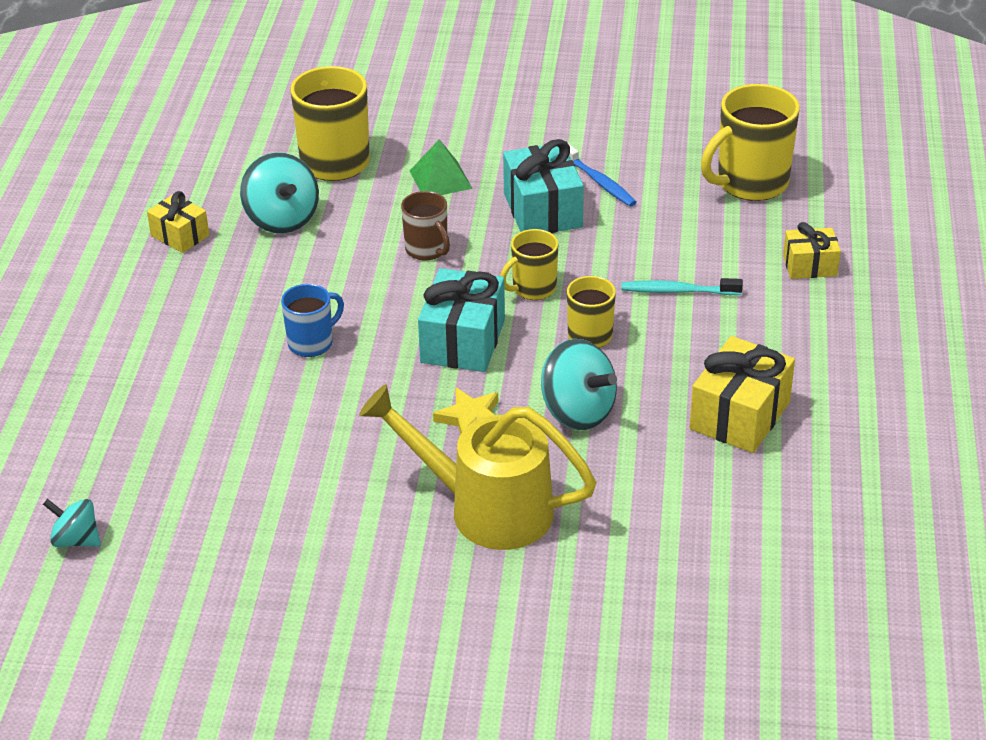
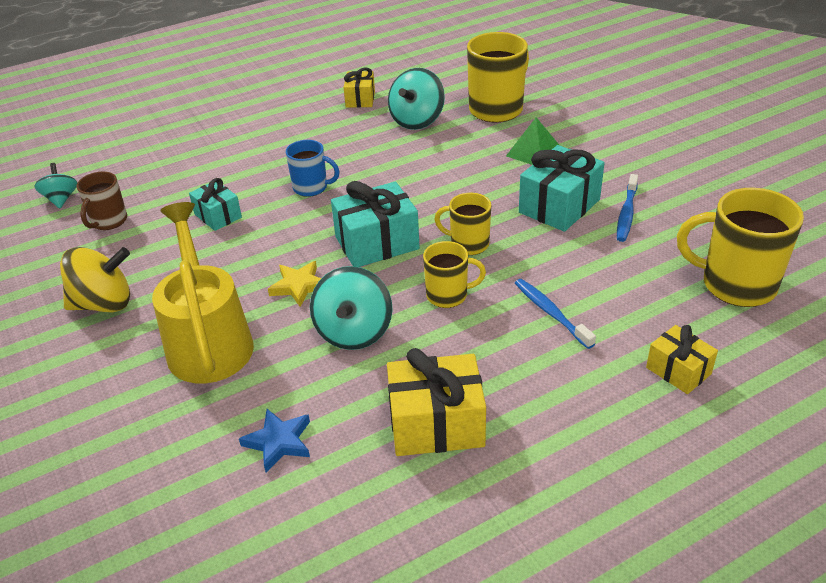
camera: 55 degrees right, 0 degrees up
(278, 428) = (218, 216): none -> turquoise gift
(339, 564) = (104, 304): none -> yellow spinning top
(427, 250) = (454, 183): brown mug -> brown mug (108, 221)
(671, 513) = (279, 442): none -> blue star
(678, 291) = (551, 313): turquoise toothbrush -> blue toothbrush

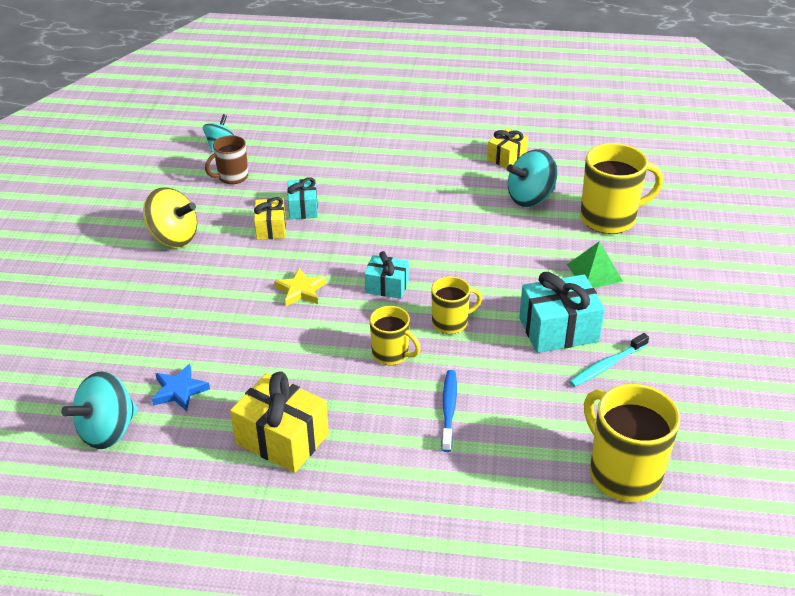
camera: 35 degrees right, 0 degrees up
(208, 341) = (207, 298): yellow watering can -> none
(311, 188) = (388, 218): blue mug -> none
(354, 332) = (300, 344): turquoise spinning top -> turquoise spinning top (108, 431)
(377, 243) = (387, 286): turquoise gift -> turquoise gift, size x0.60
(468, 244) = (451, 323): yellow mug -> yellow mug turned 105 degrees clockwise
(626, 213) = (607, 365): blue toothbrush -> turquoise toothbrush
(678, 370) = (490, 507): yellow gift -> yellow gift (271, 228)

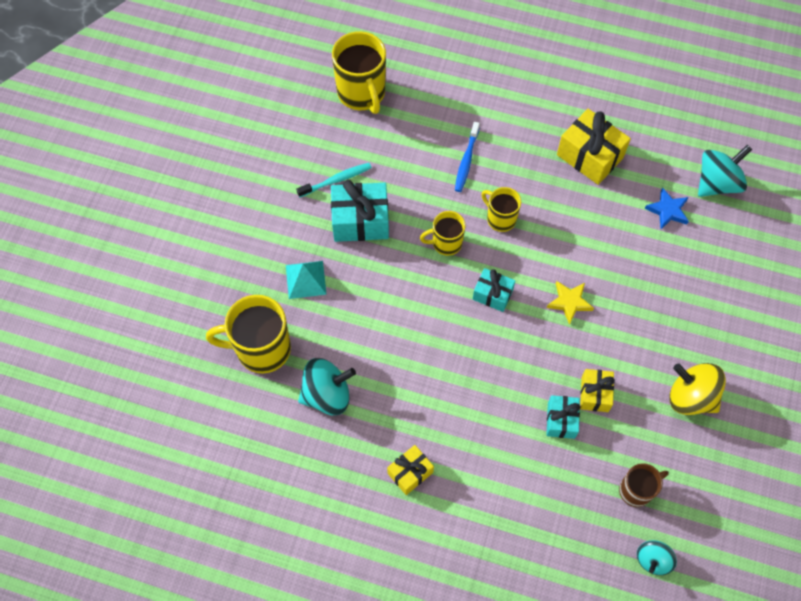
camera: 170 degrees left, 25 degrees up
(506, 157) = (329, 471): yellow gift -> yellow gift (410, 473)
(594, 273) = (305, 279): green pyramid -> turquoise pyramid

